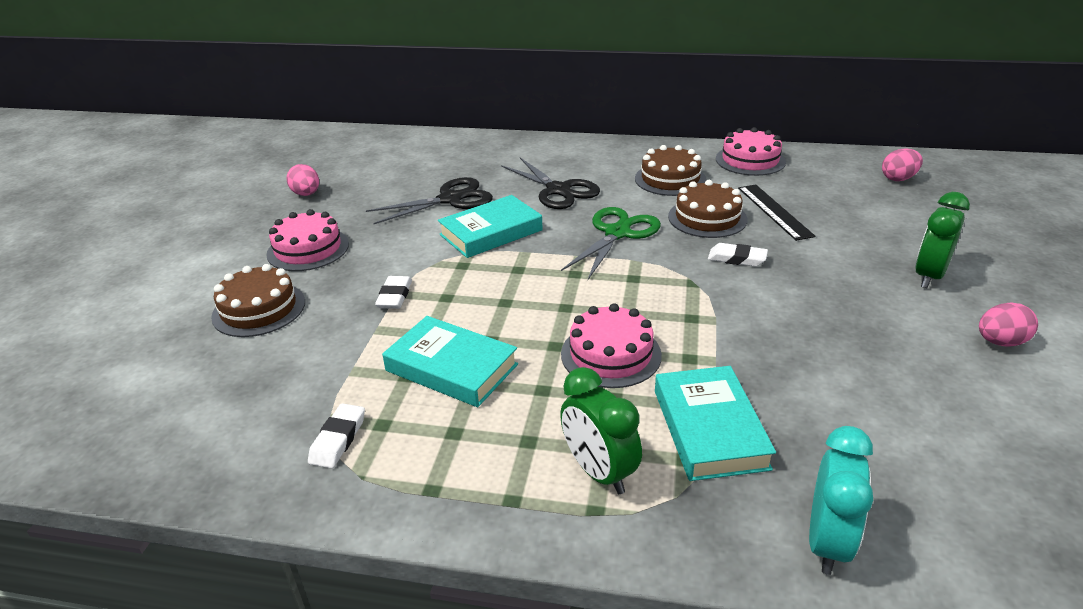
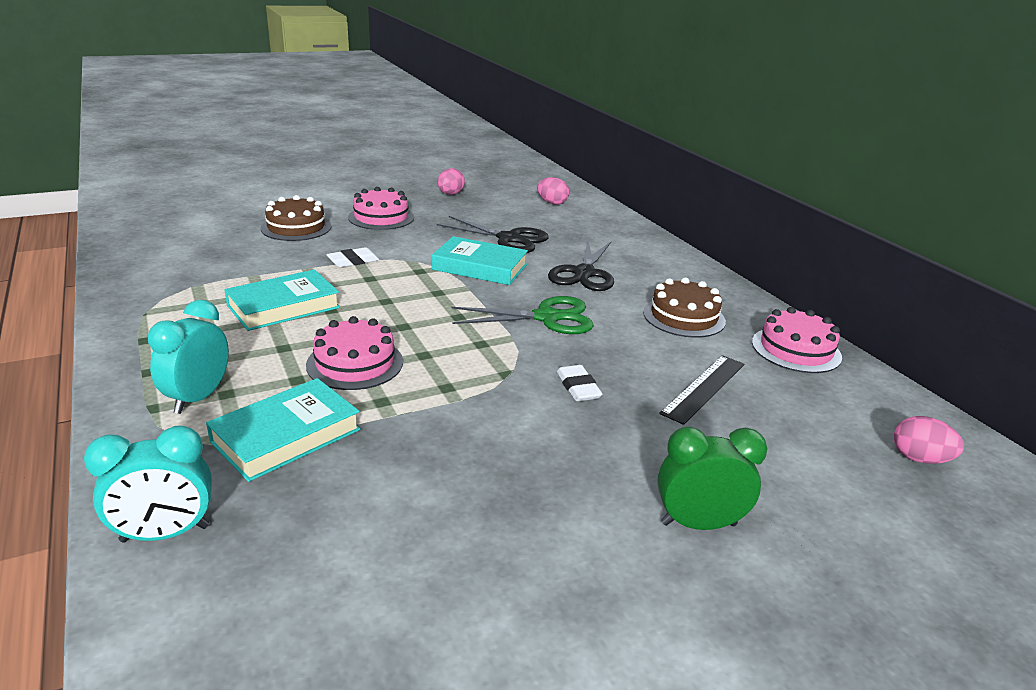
camera: 50 degrees right, 5 degrees down
(338, 439) = (177, 295): white eraser -> none
(451, 368) = (283, 306): turquoise book -> turquoise book turned 60 degrees clockwise
(598, 472) = (198, 398): green clock -> turquoise clock
(707, 218) = (635, 353): brown cake -> none
(1000, 342) = (606, 608): pink egg -> pink egg (552, 203)

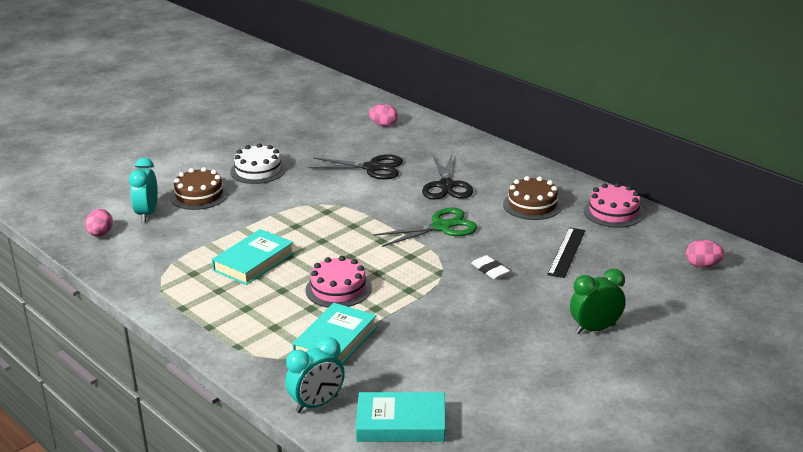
camera: 15 degrees left, 0 degrees up
(198, 398) = (259, 334): turquoise clock -> turquoise clock (147, 214)
(353, 261) = (271, 215): white eraser -> none
(381, 217) = (258, 170): pink cake -> white cake
(450, 194) = (295, 134): pink egg -> pink egg (100, 234)
(479, 267) = (368, 198): turquoise book -> turquoise book (401, 423)

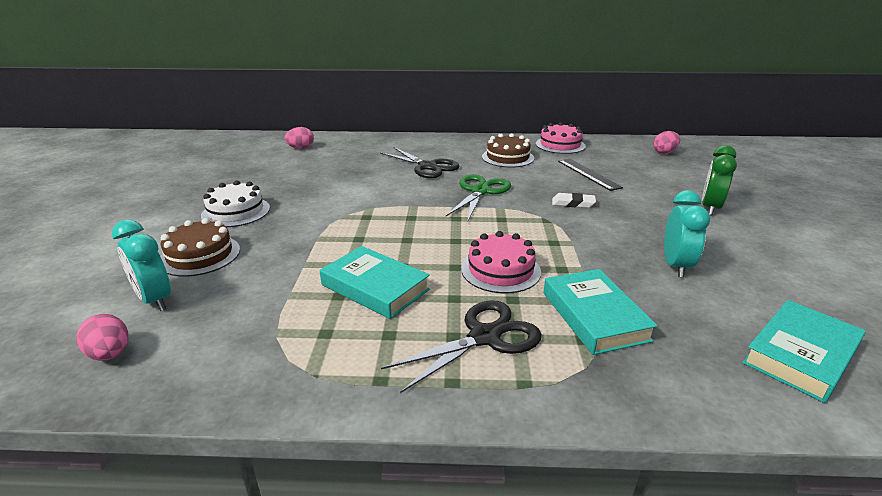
camera: 45 degrees left, 0 degrees up
(253, 262) = (375, 287): turquoise book -> turquoise book turned 45 degrees counterclockwise
(317, 404) = (716, 390): turquoise clock -> turquoise clock (676, 266)
(372, 168) = (346, 175): black scissors -> black scissors (484, 337)

